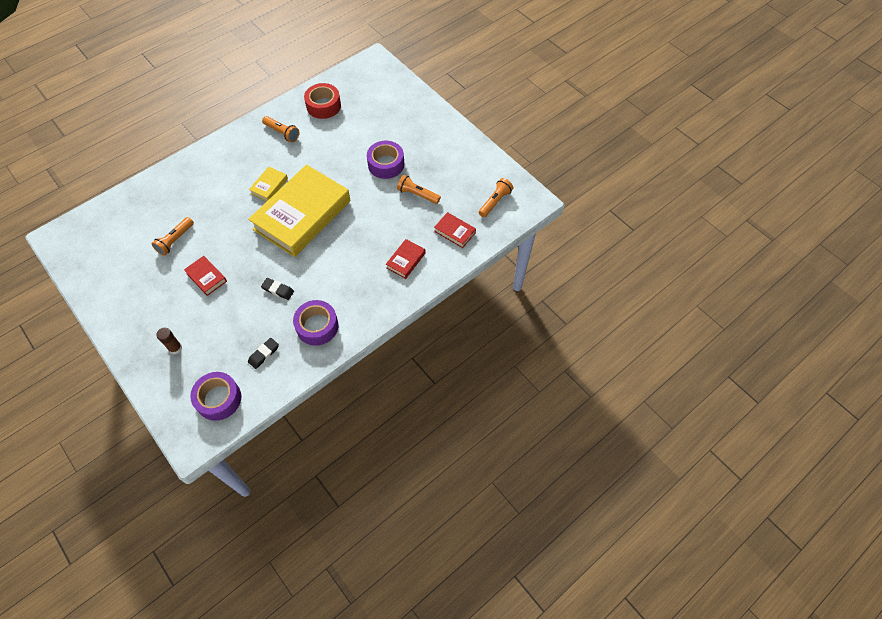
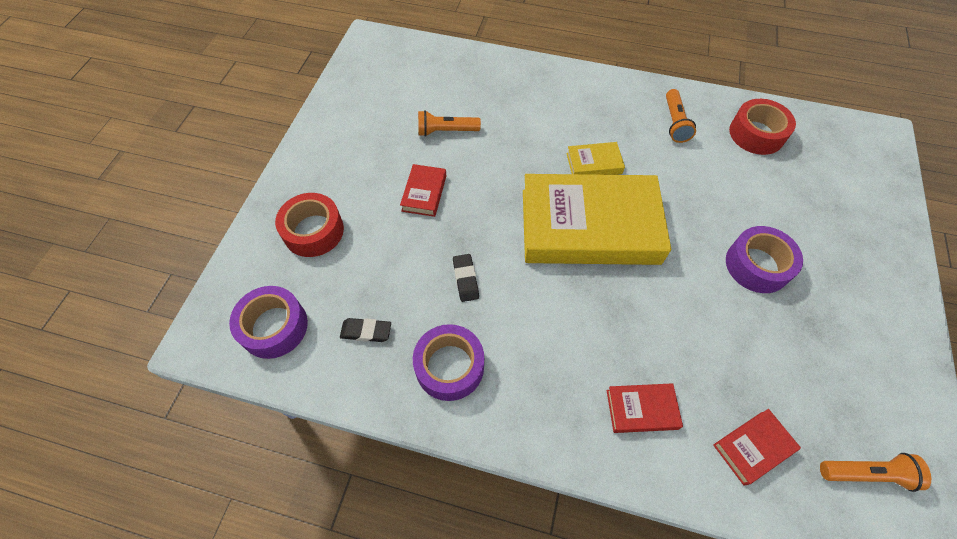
camera: 55 degrees right, 0 degrees up
(175, 348) = (313, 231): brown glue stick -> red tape
(417, 194) = (756, 343): orange flashlight -> none
(454, 232) = (753, 447): red book -> red book turned 60 degrees clockwise

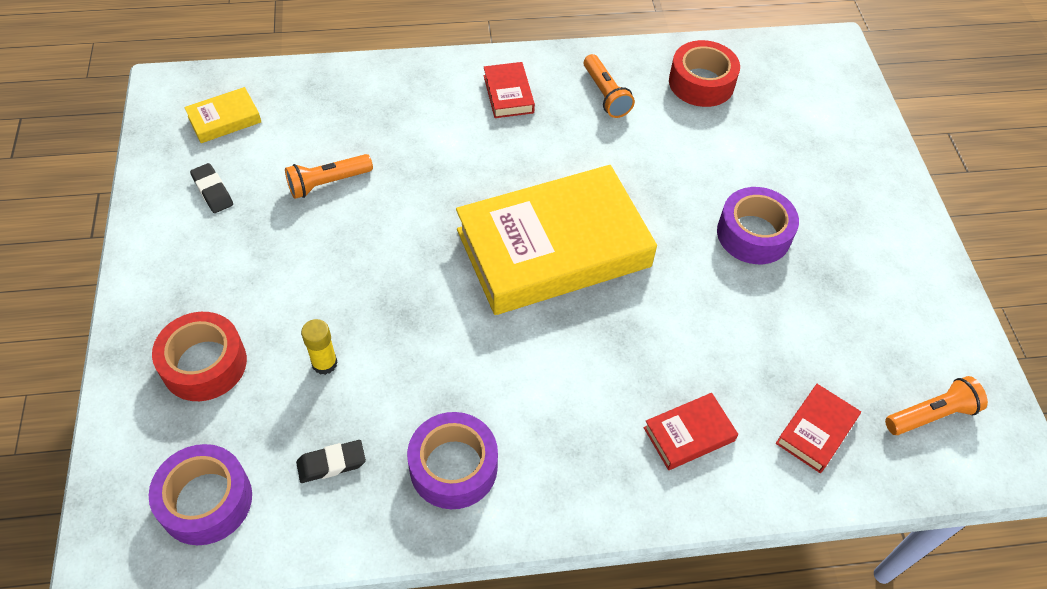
camera: 25 degrees left, 5 degrees down
(391, 257) = (324, 363): none -> yellow glue stick
(424, 193) = (332, 270): red book -> red book (508, 94)
(465, 279) = (430, 359): black eraser -> black eraser (212, 191)
(594, 163) = (529, 171): yellow book -> yellow book (224, 119)

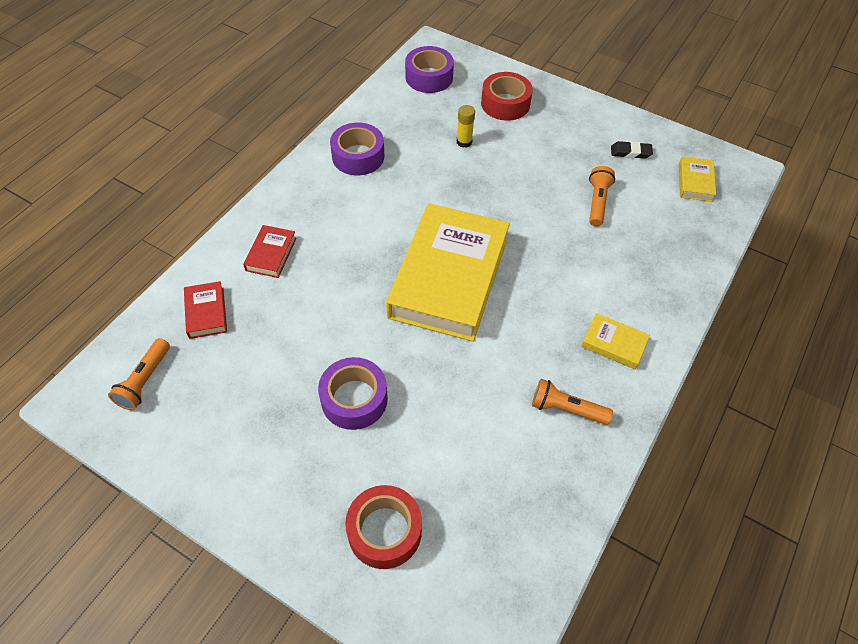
camera: 130 degrees right, 0 degrees up
(331, 463) = (405, 119): black eraser -> none
(508, 94) = (613, 344): red book -> yellow book
(701, 83) = (527, 495): red tape -> red tape (384, 531)

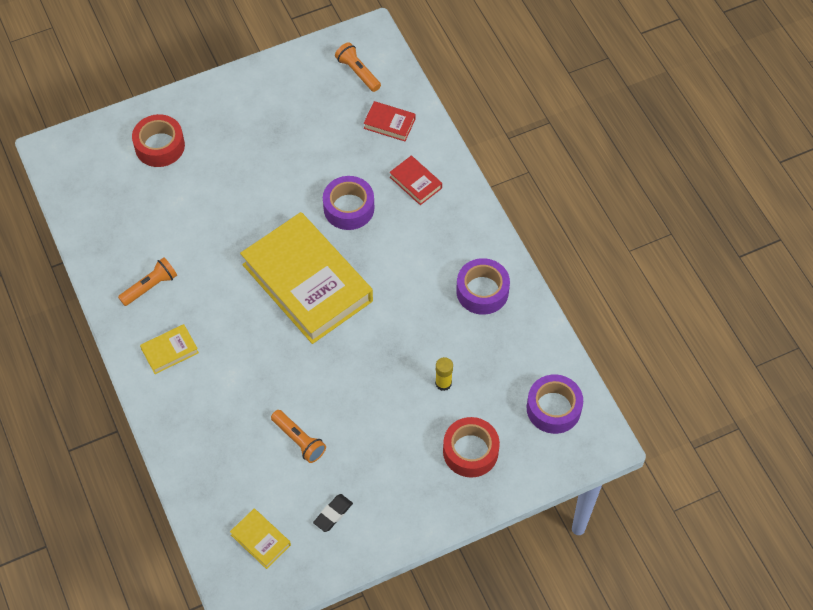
camera: 125 degrees right, 5 degrees up
(354, 399) = (255, 174): purple tape -> purple tape (349, 208)

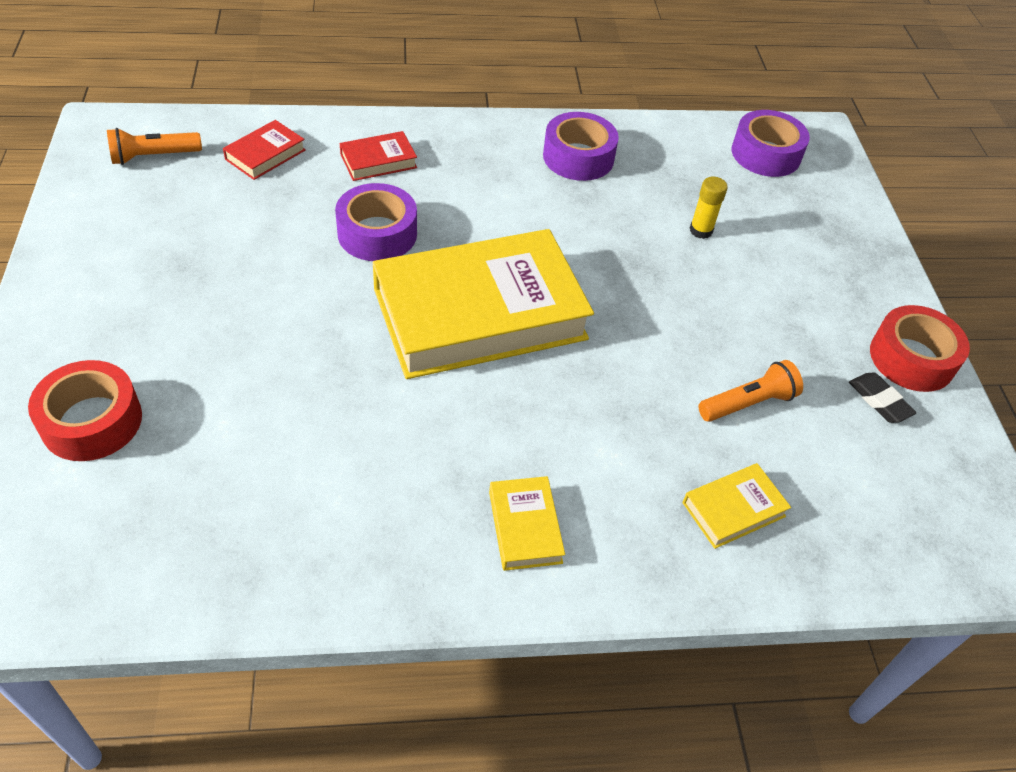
camera: 75 degrees left, 10 degrees down
(150, 286) = (378, 519): orange flashlight -> none
(260, 540) = (912, 501): yellow book -> yellow book (733, 509)
(470, 451) = (808, 237): red tape -> red tape (911, 358)

